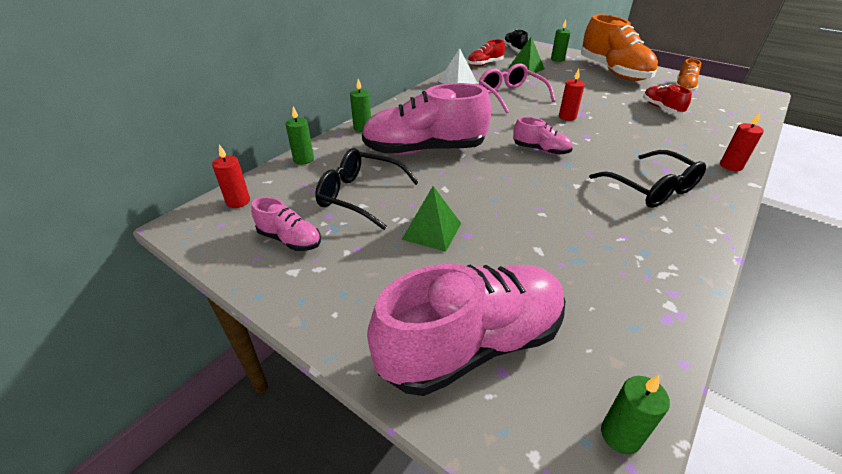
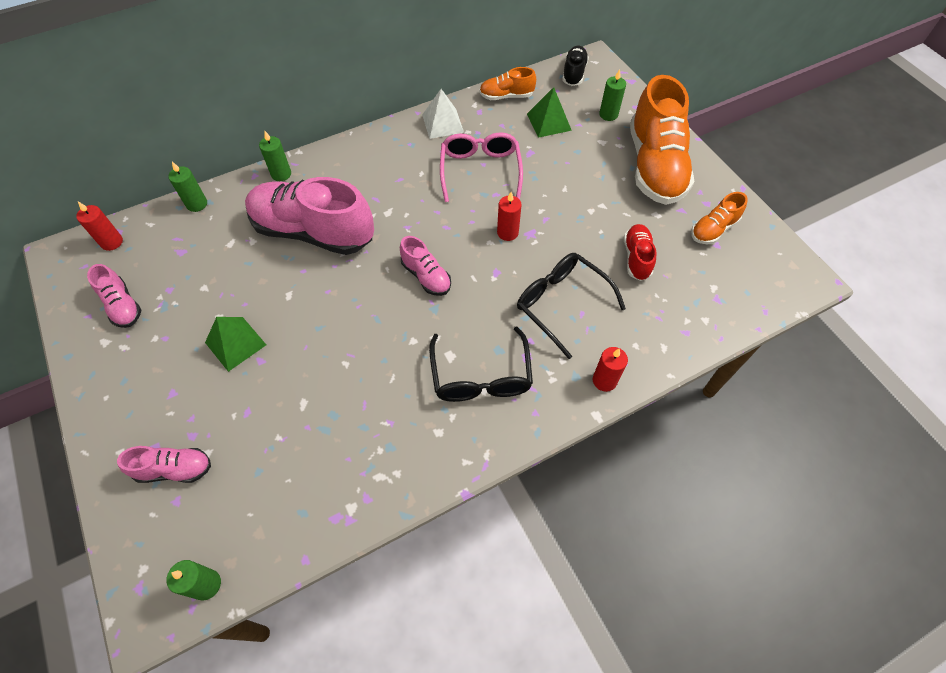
camera: 25 degrees right, 20 degrees up
(360, 195) = (210, 274): black glasses -> black glasses (561, 304)
(472, 344) = (174, 469): pink shoe -> pink shoe, size x0.48
(485, 64) = (506, 96): red shoe -> orange shoe

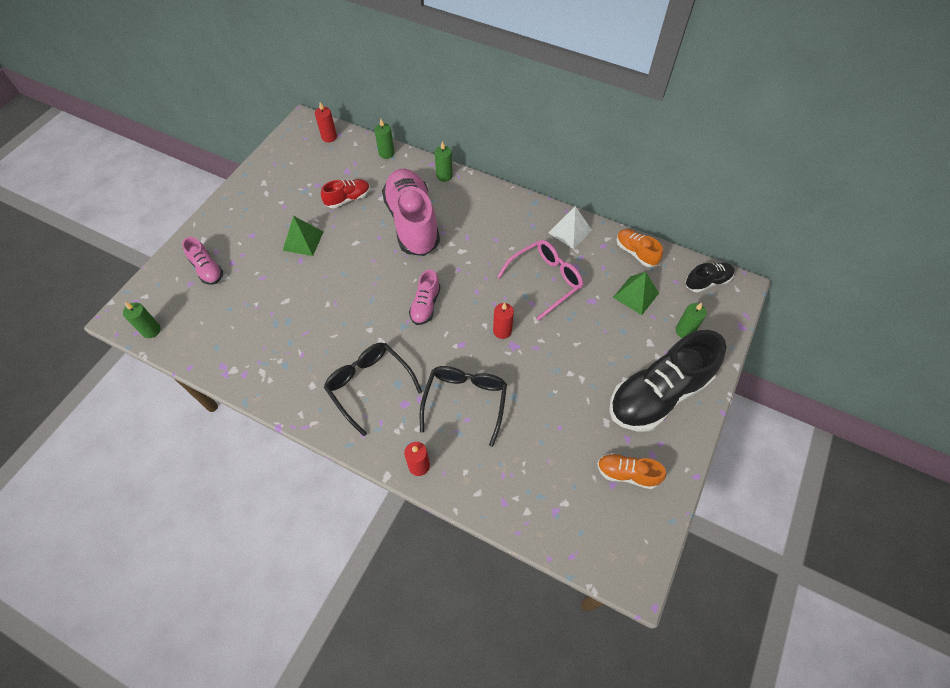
camera: 55 degrees right, 0 degrees up
(122, 306) = (291, 173): pink shoe -> none
(481, 376) = (369, 385): black glasses -> black glasses turned 90 degrees clockwise
(636, 258) = (549, 430): red shoe -> red shoe (348, 199)
(654, 166) = (658, 394): orange shoe -> black shoe

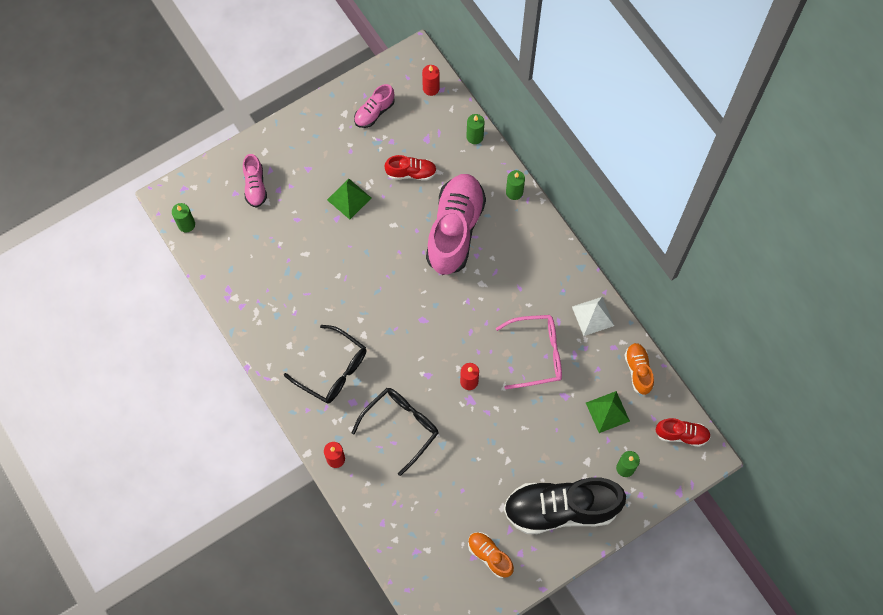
camera: 30 degrees right, 10 degrees up
(369, 385) = (333, 370): black glasses -> black glasses turned 135 degrees clockwise
(425, 305) = (419, 322): pink shoe -> pink shoe (374, 112)
(707, 282) = (681, 434): black shoe -> red shoe

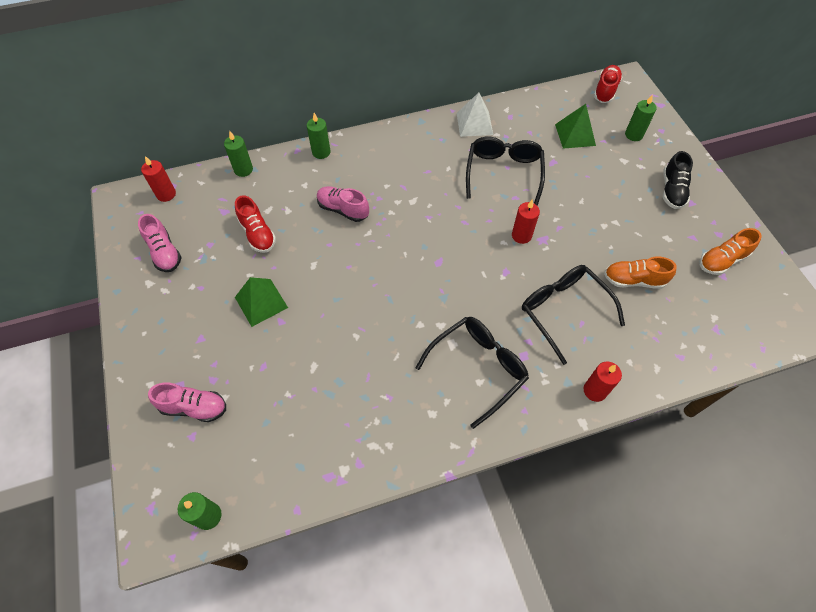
camera: 75 degrees left, 10 degrees down
(411, 173) = (257, 234): red shoe -> red shoe turned 135 degrees clockwise
(455, 230) = (343, 209): pink shoe -> pink shoe, size x0.48
(537, 354) = (503, 173): pink glasses -> black glasses
(561, 509) = (672, 190): black shoe -> black shoe, size x0.48
(638, 371) = (538, 105): orange shoe -> orange shoe (633, 280)

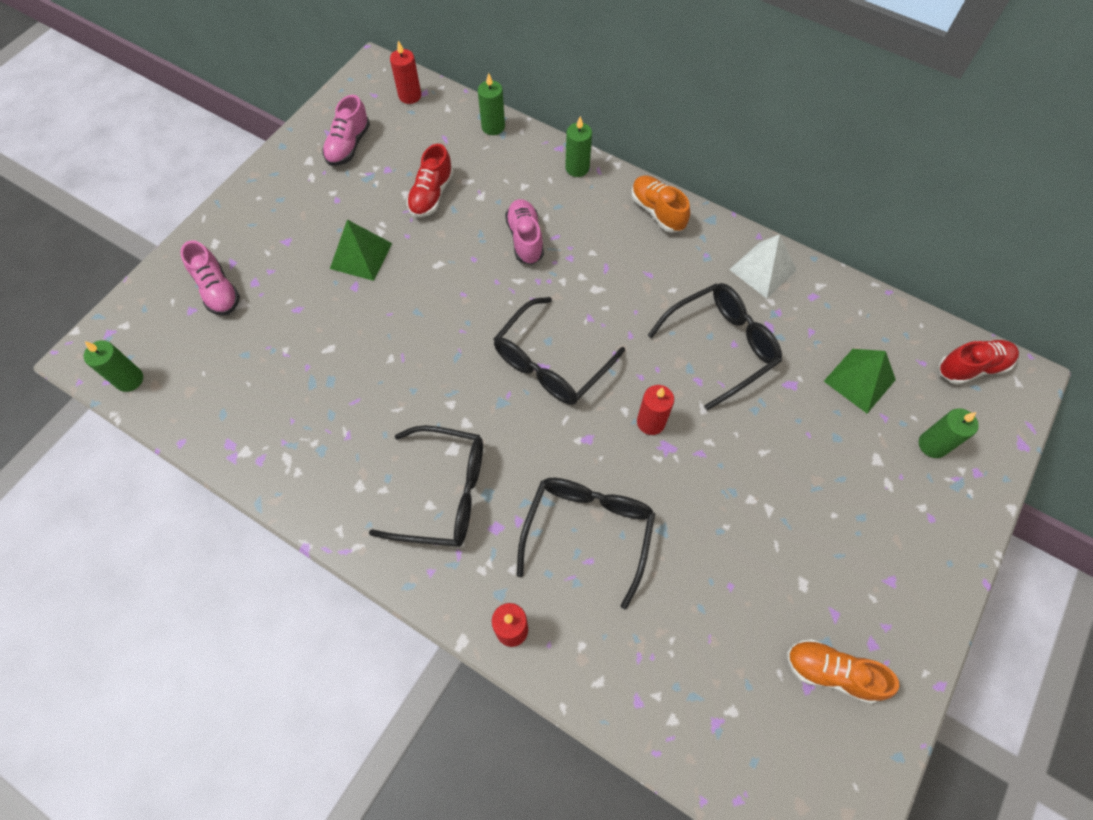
camera: 50 degrees right, 5 degrees up
(440, 255) = (551, 363): none -> black glasses
(633, 280) = (700, 582): orange shoe -> orange shoe (657, 211)
(672, 190) = (886, 545): black shoe -> none

